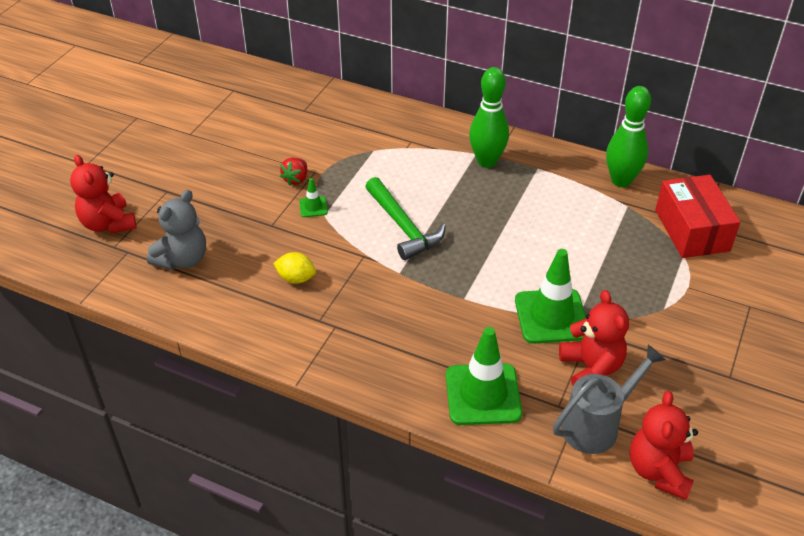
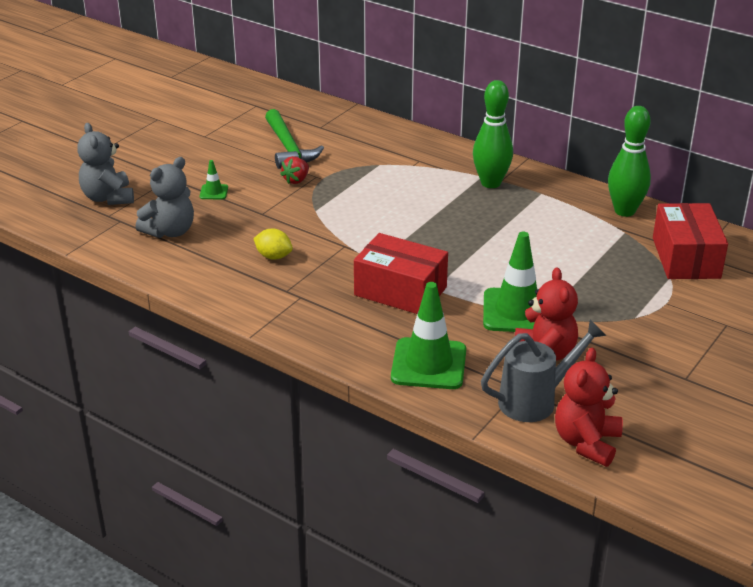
camera: 10 degrees right, 10 degrees down
(108, 224) = (108, 198): red teddy bear -> grey teddy bear
(313, 207) = (306, 203): green traffic cone -> green traffic cone (214, 192)
(403, 226) = (390, 227): green hammer -> green hammer (288, 148)
(432, 306) = (400, 291): none -> red box

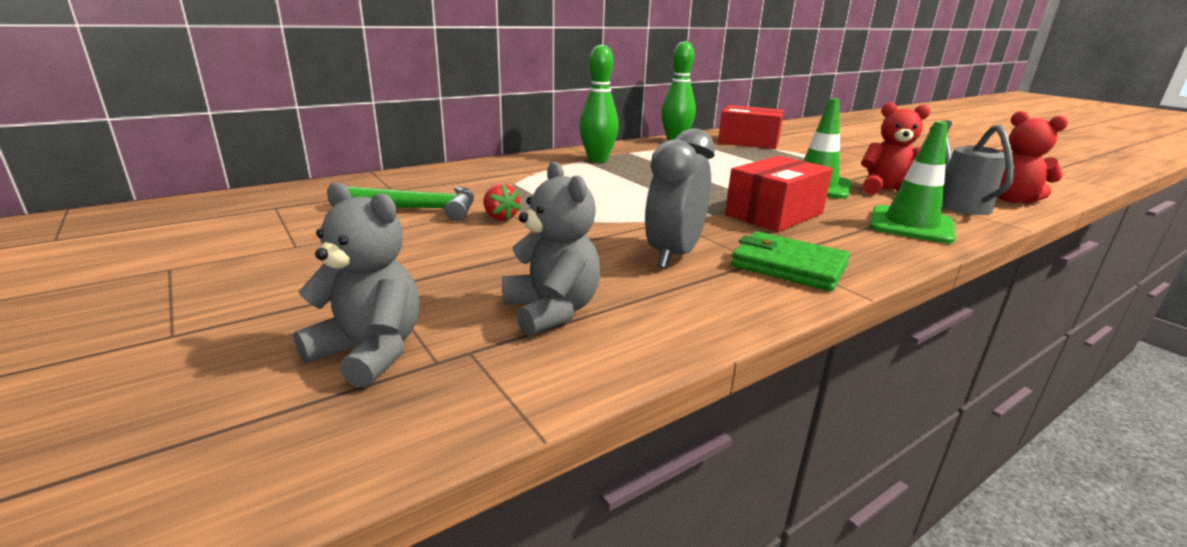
camera: 70 degrees left, 10 degrees down
(108, 198) = (370, 352): grey teddy bear -> grey teddy bear turned 150 degrees counterclockwise
(214, 192) = (469, 264): green traffic cone -> none
(273, 256) = (673, 255): yellow lemon -> grey clock
(285, 303) = (788, 266): none -> green wallet

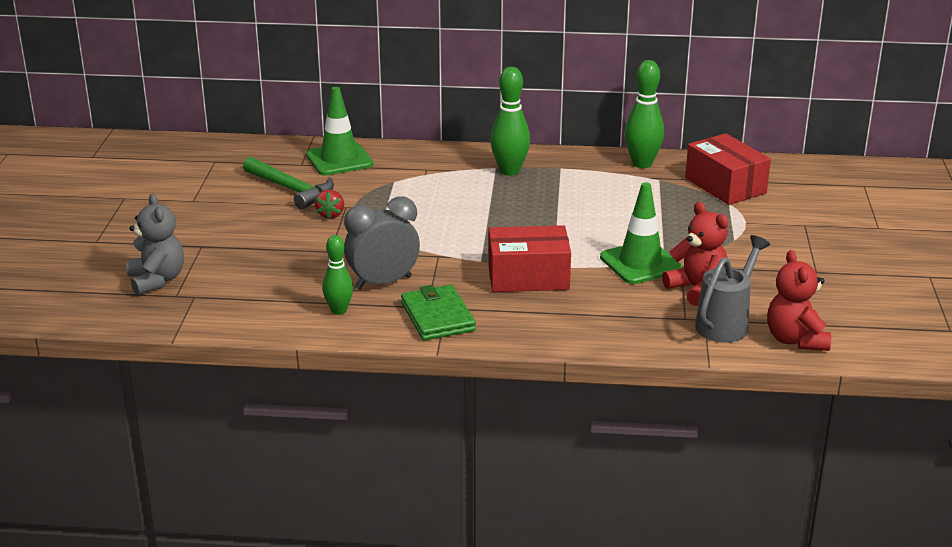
camera: 40 degrees right, 5 degrees up
(552, 311) = (257, 291): grey teddy bear -> none
(689, 296) = (339, 310): none -> green bowling pin
(911, 225) = (614, 324): green traffic cone -> green traffic cone (339, 159)

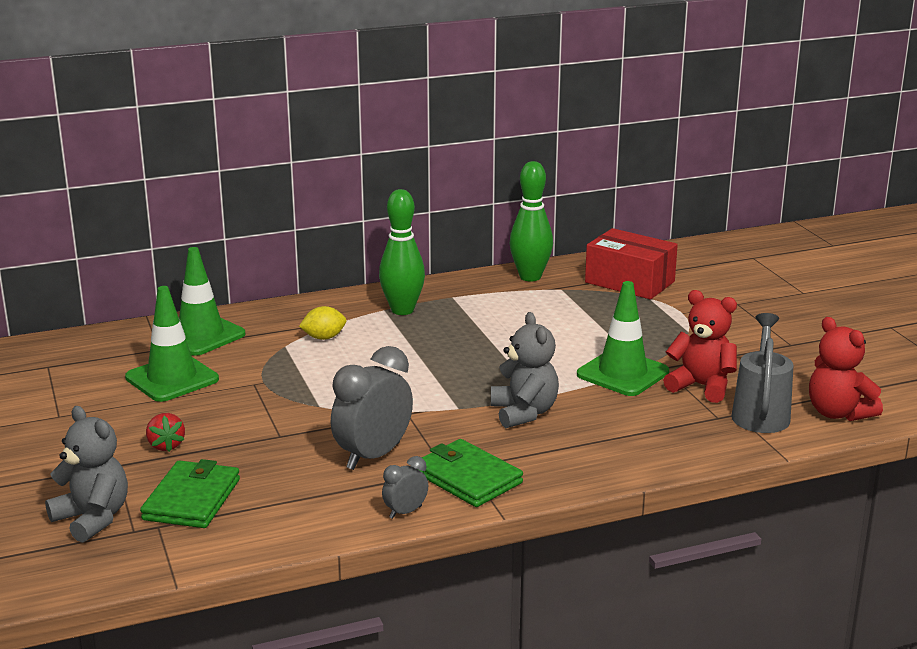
camera: 25 degrees left, 5 degrees down
(231, 283) = (192, 499): none -> green wallet
(291, 189) = (172, 378): green hammer -> green traffic cone
(330, 215) = (244, 396): red strawberry -> red strawberry (166, 445)
(339, 310) = (350, 499): green bowling pin -> none
(369, 330) = (405, 512): none -> grey clock
(428, 181) = (324, 338): none -> yellow lemon
(528, 277) = (524, 413): red box -> grey teddy bear

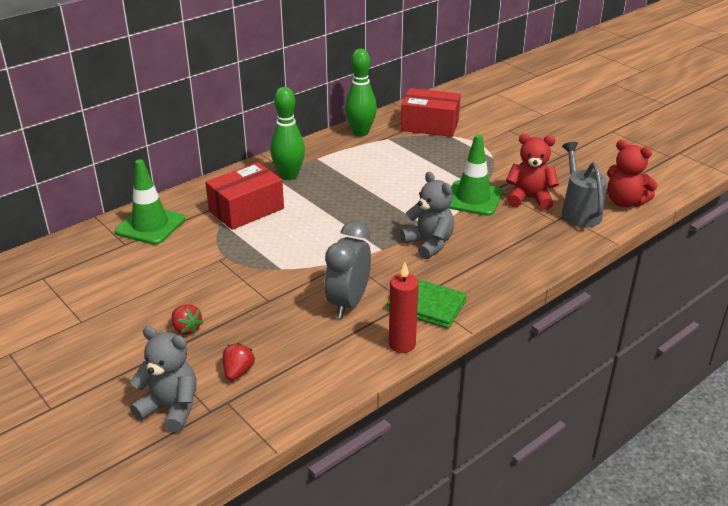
camera: 20 degrees left, 10 degrees up
(172, 378) = (152, 268): green traffic cone -> none
(192, 499) = (238, 372): green wallet -> red strawberry
(324, 338) = (246, 210): yellow lemon -> red box
(405, 512) = (402, 344): grey clock -> red candle

